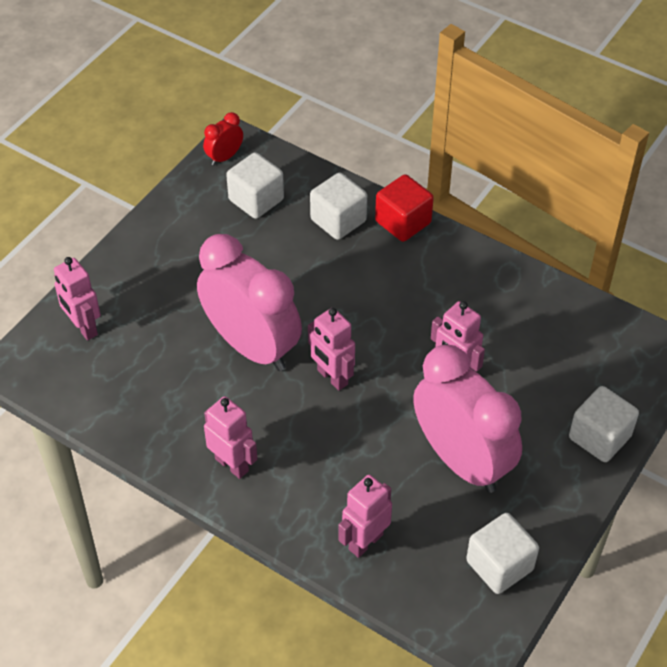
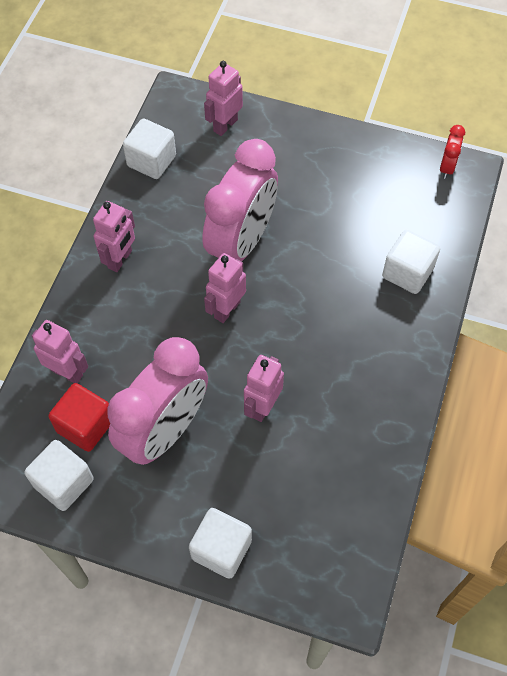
camera: 75 degrees right, 10 degrees up
(224, 157) = (447, 167): red clock -> red clock turned 75 degrees clockwise
(256, 200) = (406, 204): white cube -> white cube (151, 161)
(403, 222) = (426, 326): red cube -> red cube (85, 426)

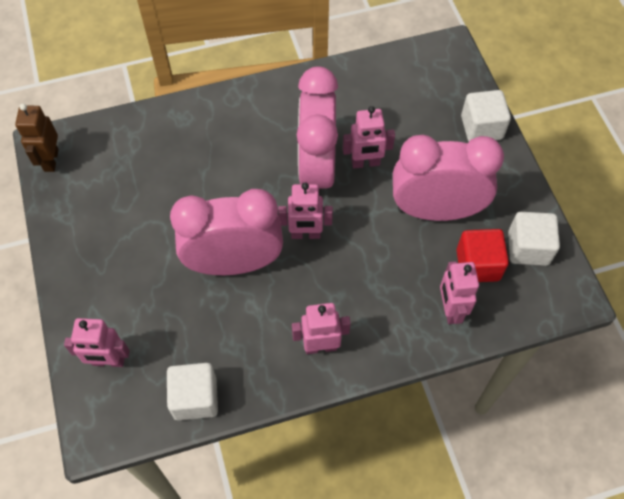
camera: 125 degrees left, 0 degrees up
(288, 361) = (316, 168): none -> pink clock
(407, 272) = (180, 135): white cube -> none
(447, 167) = (51, 160): red clock -> brown robot

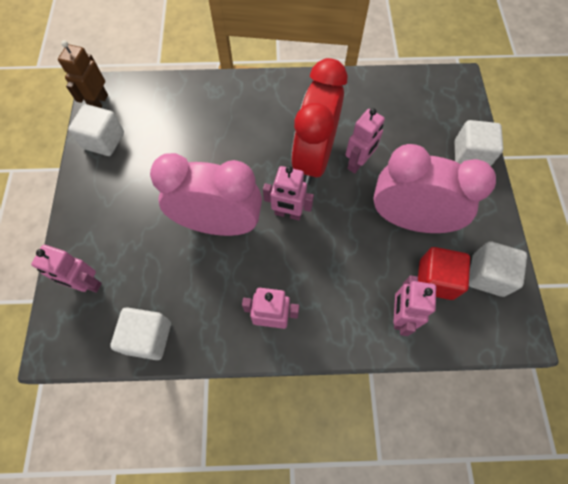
camera: 15 degrees right, 5 degrees up
(72, 202) = (104, 140): none -> white cube
(316, 168) = (314, 158): pink clock -> red clock
(365, 163) = (358, 163): pink robot -> pink robot turned 60 degrees counterclockwise

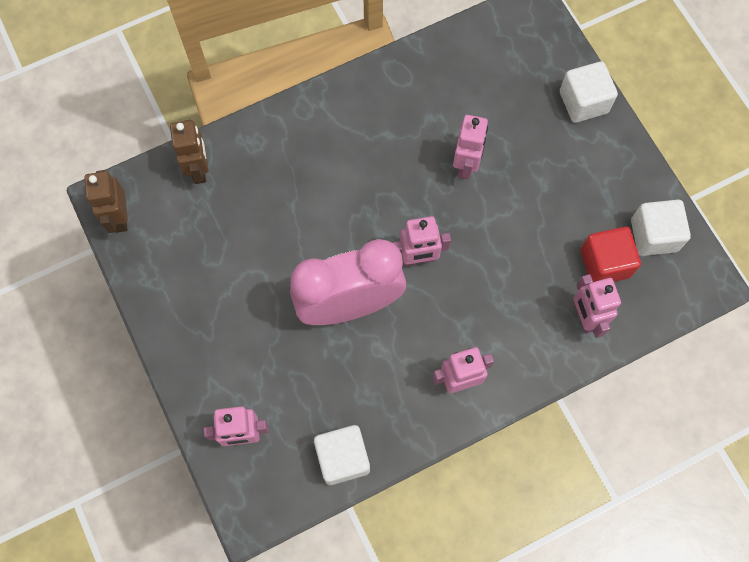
camera: 25 degrees left, 5 degrees up
(104, 140) = (157, 264): white cube -> none
(169, 93) = (199, 169): none -> brown robot
(314, 158) = (414, 180): red clock -> none
(409, 220) = (551, 208): pink clock -> none

